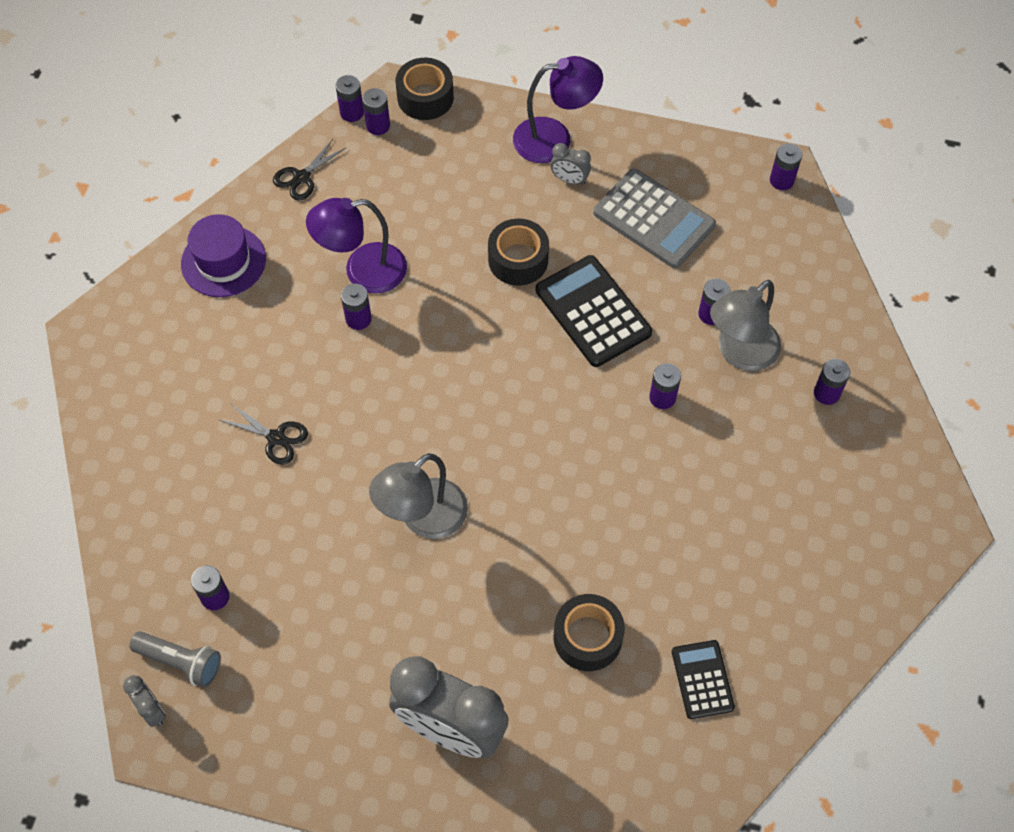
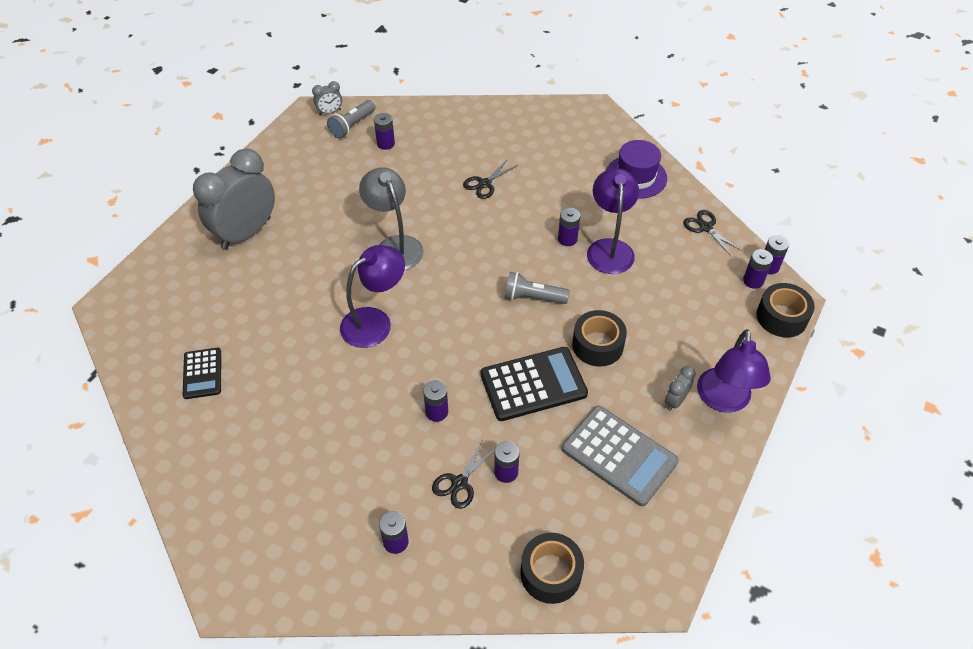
camera: 105 degrees right, 10 degrees down
(466, 337) = (533, 297): none -> grey flashlight
(557, 502) = (375, 322): none -> purple lamp
(587, 637) = (267, 315): black tape -> black tape (550, 573)
(653, 219) = (619, 455): grey calculator -> grey calculator turned 105 degrees counterclockwise
(702, 679) = (202, 373): black calculator -> black calculator turned 75 degrees clockwise
(739, 353) = (459, 483): grey lamp -> black scissors
(781, 180) = (645, 585): purple battery -> none

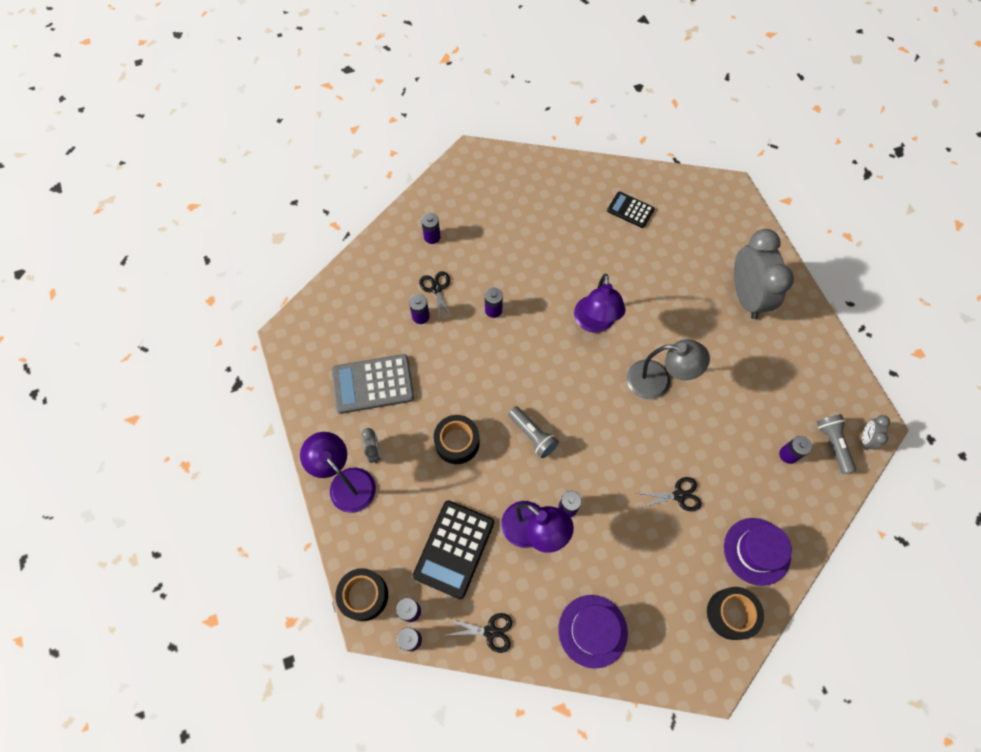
camera: 130 degrees right, 15 degrees up
(482, 127) = (756, 551): none -> purple hat
(484, 184) = (679, 495): black scissors -> black scissors turned 90 degrees clockwise
(533, 297) = (532, 435): grey flashlight -> grey flashlight turned 90 degrees clockwise
(533, 384) = (464, 377): black calculator -> black calculator (454, 549)
(550, 573) = (346, 293): black tape -> black tape (731, 614)

